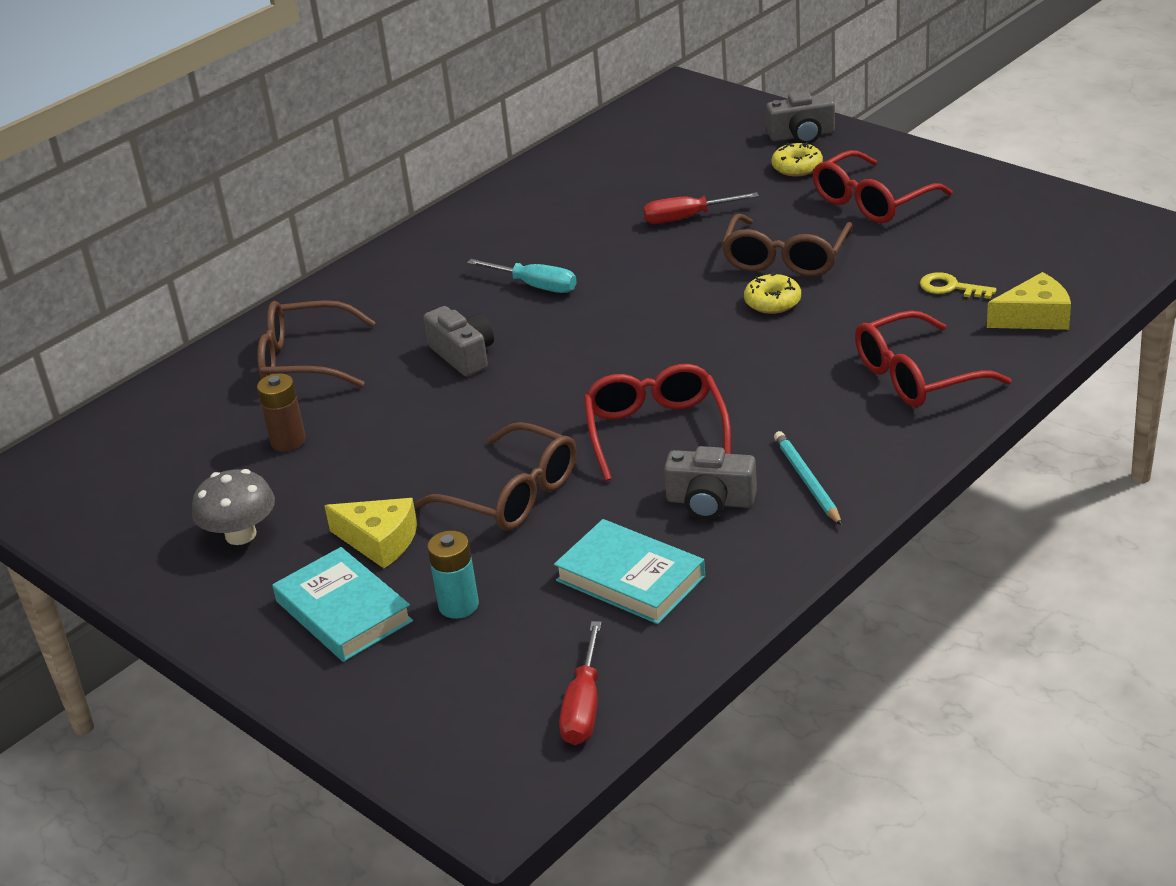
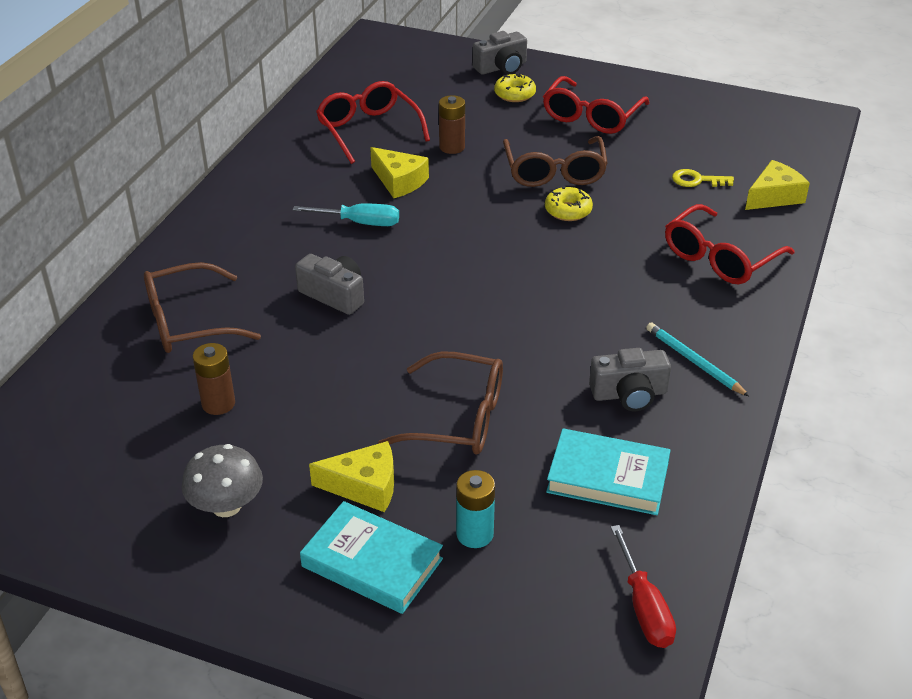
camera: 25 degrees left, 5 degrees up
(604, 248) = (399, 181): none -> yellow cheese
(656, 431) = (545, 339): red glasses -> red glasses (368, 130)
(686, 218) = (452, 147): red screwdriver -> brown battery

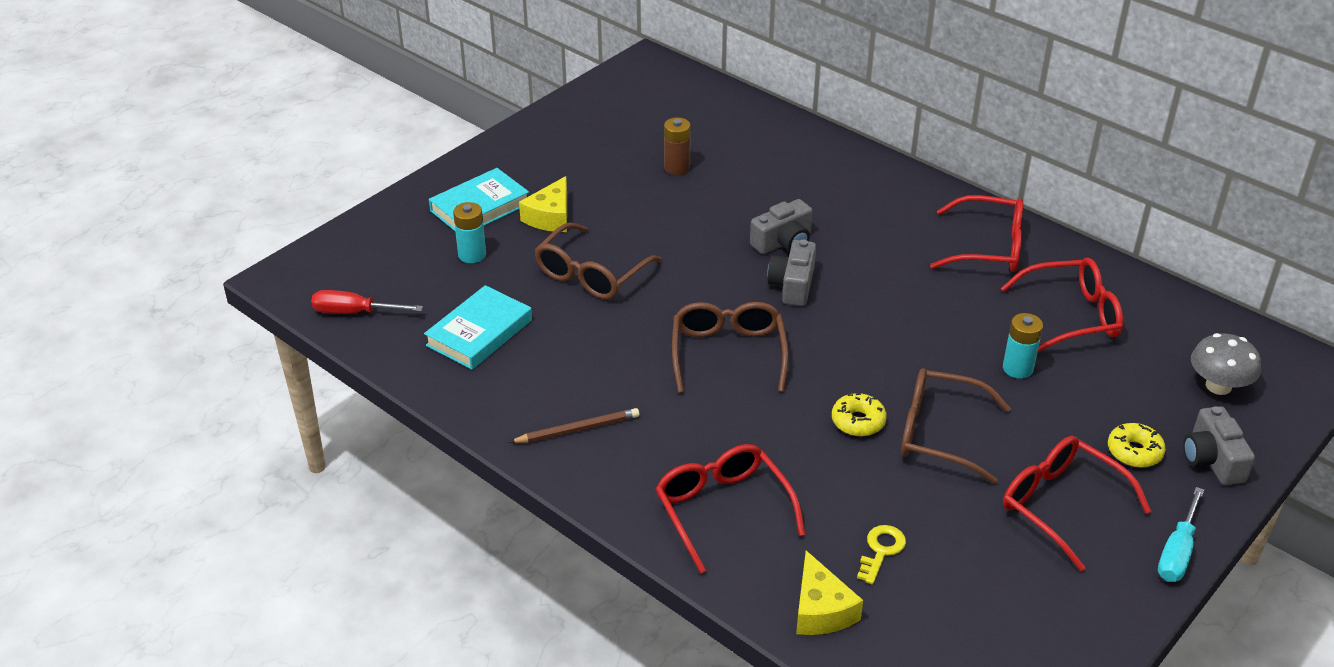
camera: 110 degrees right, 0 degrees up
(189, 322) = (782, 166): brown glasses -> brown glasses (728, 354)
(226, 506) = (571, 158): grey mushroom -> grey mushroom (1218, 386)
(289, 178) = (987, 247): none -> red glasses
(360, 223) = (890, 277): turquoise screwdriver -> turquoise screwdriver (1177, 553)
(399, 181) = (958, 316): yellow cheese -> none
(452, 147) = (1017, 368): brown battery -> turquoise battery
(629, 394) = (561, 374): grey camera -> grey camera (792, 285)
(694, 362) = (577, 429): turquoise pencil -> brown pencil

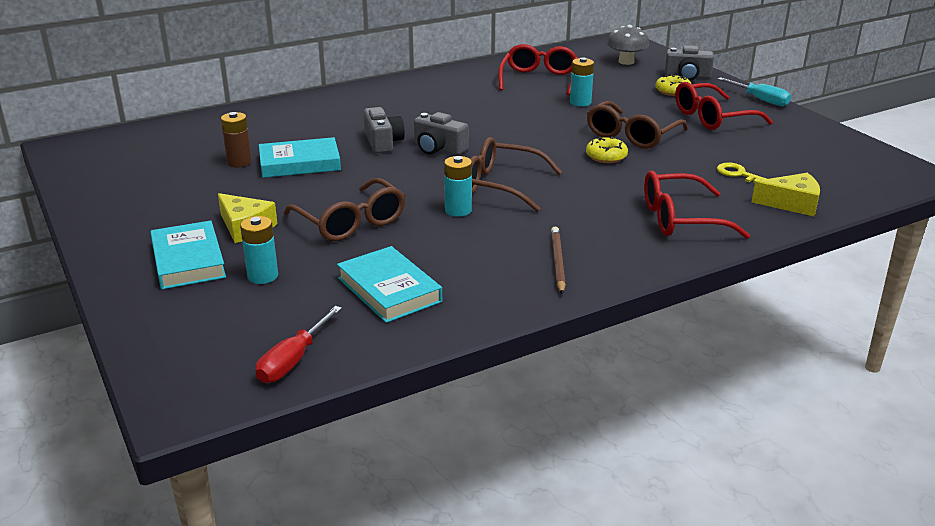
camera: 70 degrees left, 10 degrees down
(652, 336) = (458, 210): none -> turquoise battery
(697, 204) = (300, 163): none -> turquoise book
(987, 247) = (451, 85): red glasses -> none

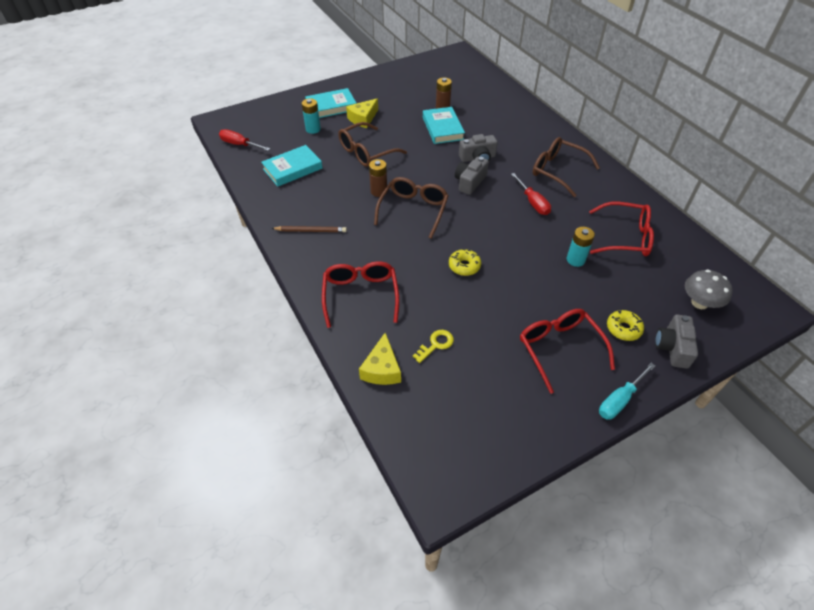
camera: 90 degrees right, 20 degrees up
(458, 210) = (379, 191): turquoise battery -> brown battery
(482, 116) = (533, 203): none -> red screwdriver
(632, 135) = (508, 286): brown glasses -> brown glasses (558, 171)

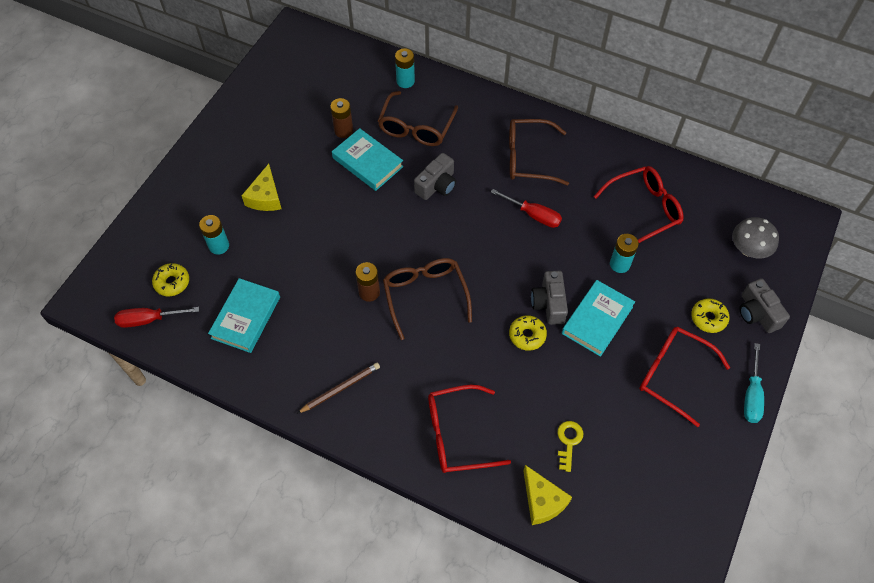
camera: 35 degrees left, 10 degrees up
(270, 134) = (172, 282): none -> yellow donut
(331, 106) = (211, 199): turquoise book -> turquoise book (597, 320)
(360, 296) = (458, 434): red glasses -> red glasses turned 60 degrees counterclockwise
(367, 152) = (310, 244): brown glasses -> brown glasses (416, 127)
(470, 182) = (453, 224): grey camera -> grey camera (549, 303)
(507, 100) = (405, 81): none -> turquoise battery

